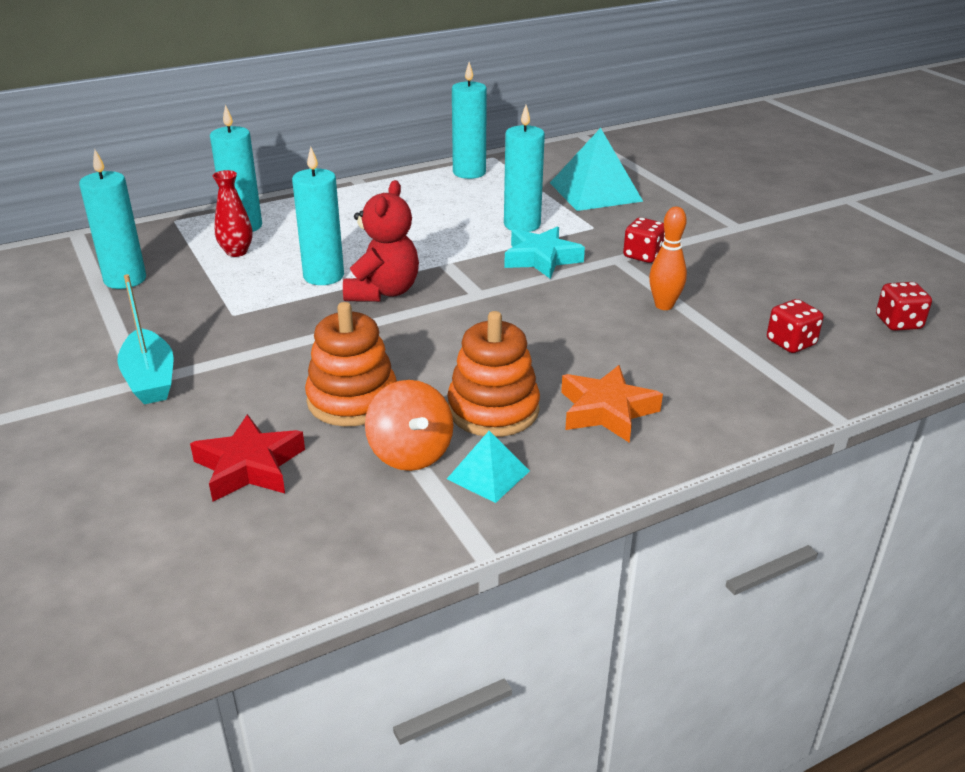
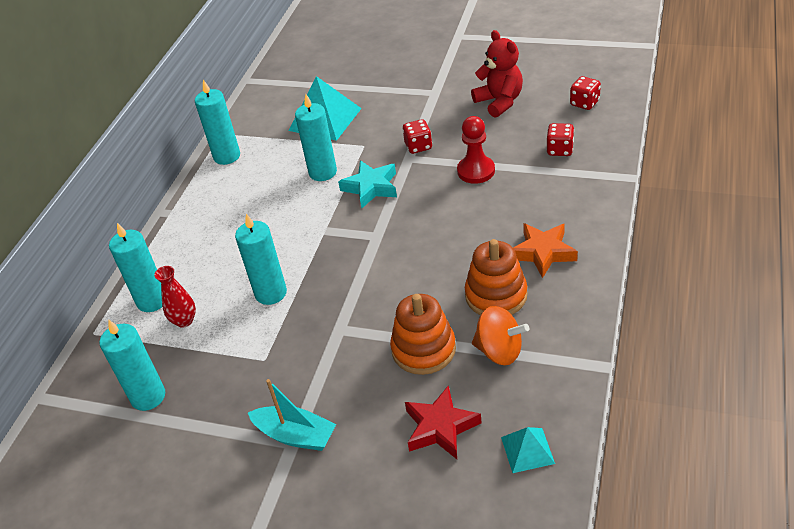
camera: 40 degrees left, 10 degrees up
(383, 292) = (323, 276): red teddy bear -> red teddy bear (499, 102)
(488, 474) = (548, 329): turquoise pyramid -> turquoise pyramid (527, 450)
(664, 305) = (476, 171): orange bowling pin -> red pawn

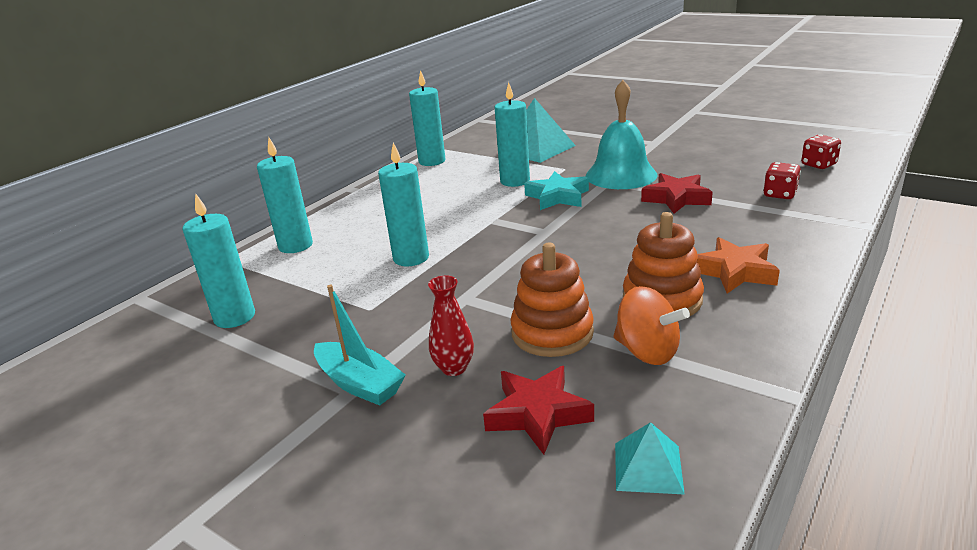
camera: 15 degrees right, 15 degrees down
(184, 321) = (313, 265): red vase -> red vase (454, 368)
(418, 146) = (621, 175): red dice -> turquoise bell
(476, 171) = (676, 198): red pawn -> red star
(499, 102) = (721, 155): red teddy bear -> none

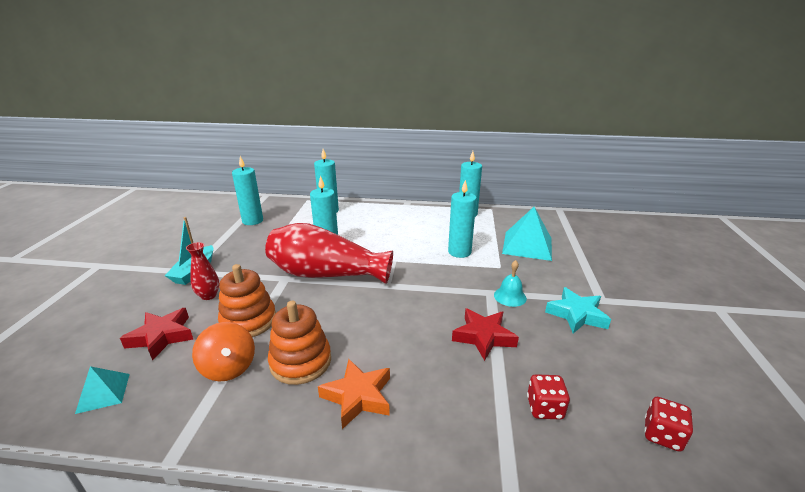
camera: 60 degrees right, 0 degrees up
(484, 266) = (326, 274): none -> red vase
(557, 197) = (445, 276): turquoise star -> turquoise star (577, 315)
(621, 175) = (510, 296): turquoise bell -> turquoise bell, size x0.50
(647, 352) = (229, 368): orange spinning top -> orange spinning top turned 45 degrees counterclockwise

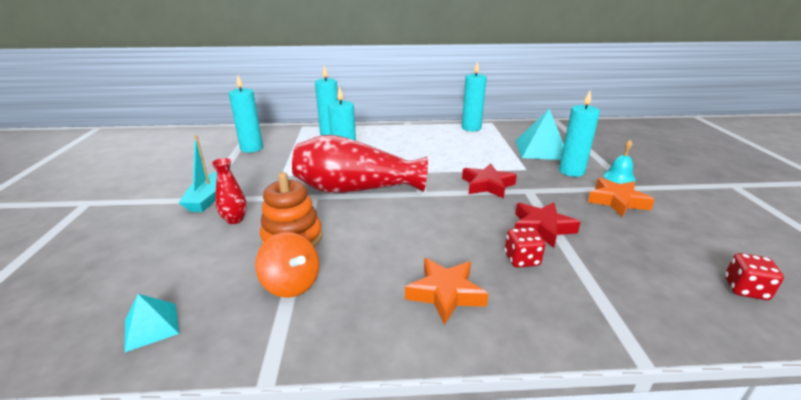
camera: 10 degrees left, 0 degrees up
(162, 336) = (198, 263): red star -> red star (487, 185)
(300, 361) = (368, 269): orange stacking toy -> none
(459, 252) = (480, 159): turquoise candle -> turquoise candle (571, 171)
(510, 296) = (548, 192): turquoise bell -> turquoise bell (619, 177)
(544, 408) = (631, 281): red dice -> red dice (522, 259)
(577, 315) = (617, 201): turquoise star -> orange star

